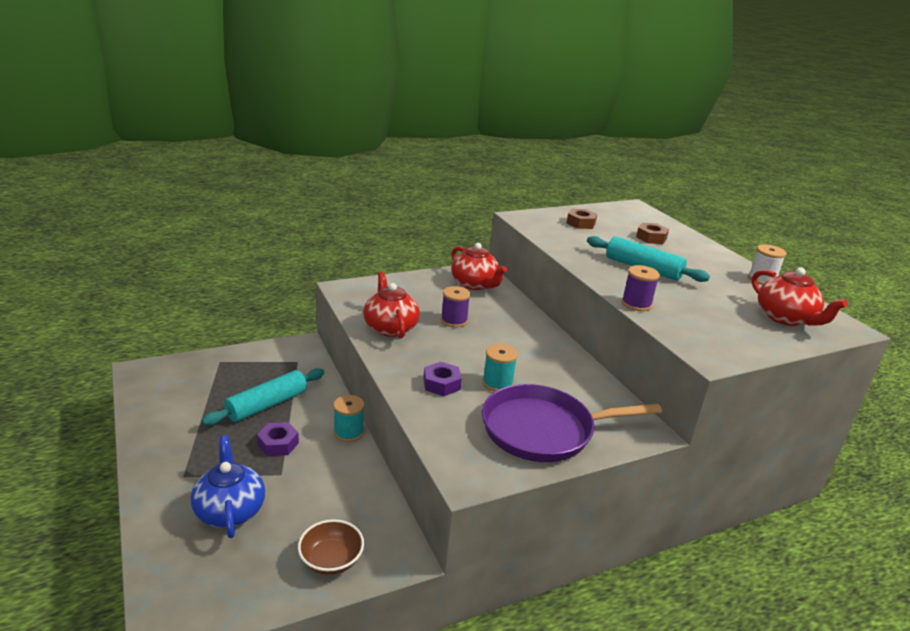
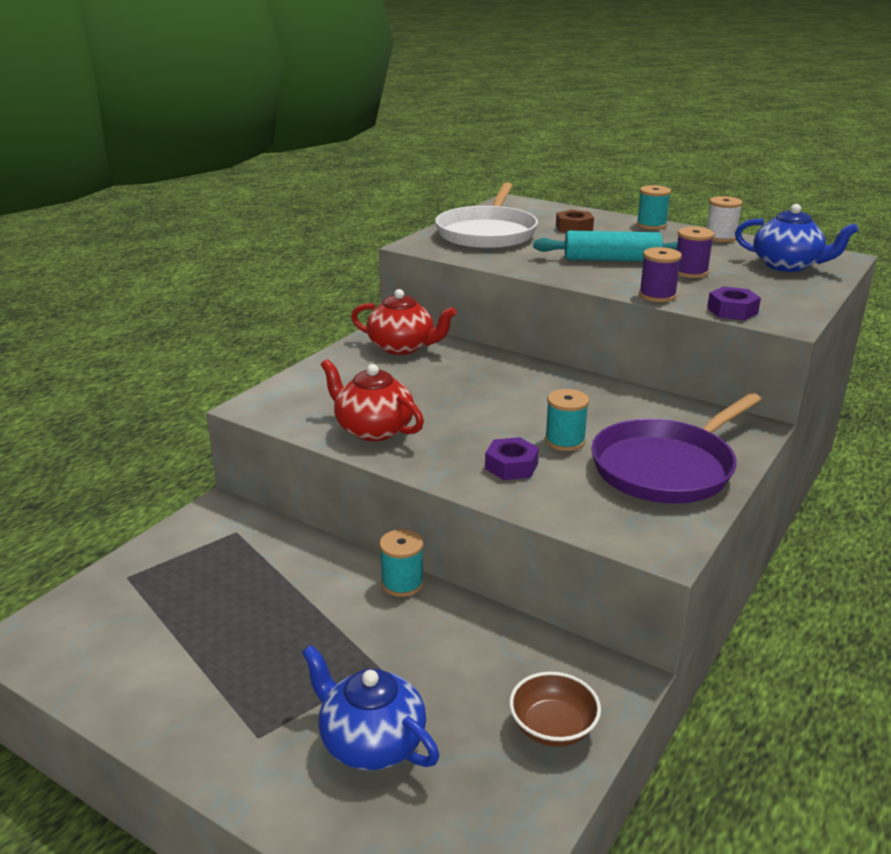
camera: 30 degrees left, 0 degrees up
(267, 405) = (262, 599): turquoise rolling pin -> none
(278, 444) = (334, 637): purple nut -> purple nut (732, 311)
(454, 321) = (433, 394): purple spool -> purple spool (690, 272)
(580, 223) = (487, 233): brown nut -> white pan
(717, 253) = (651, 225): none -> turquoise spool
(785, 318) = (787, 265): red teapot -> blue teapot

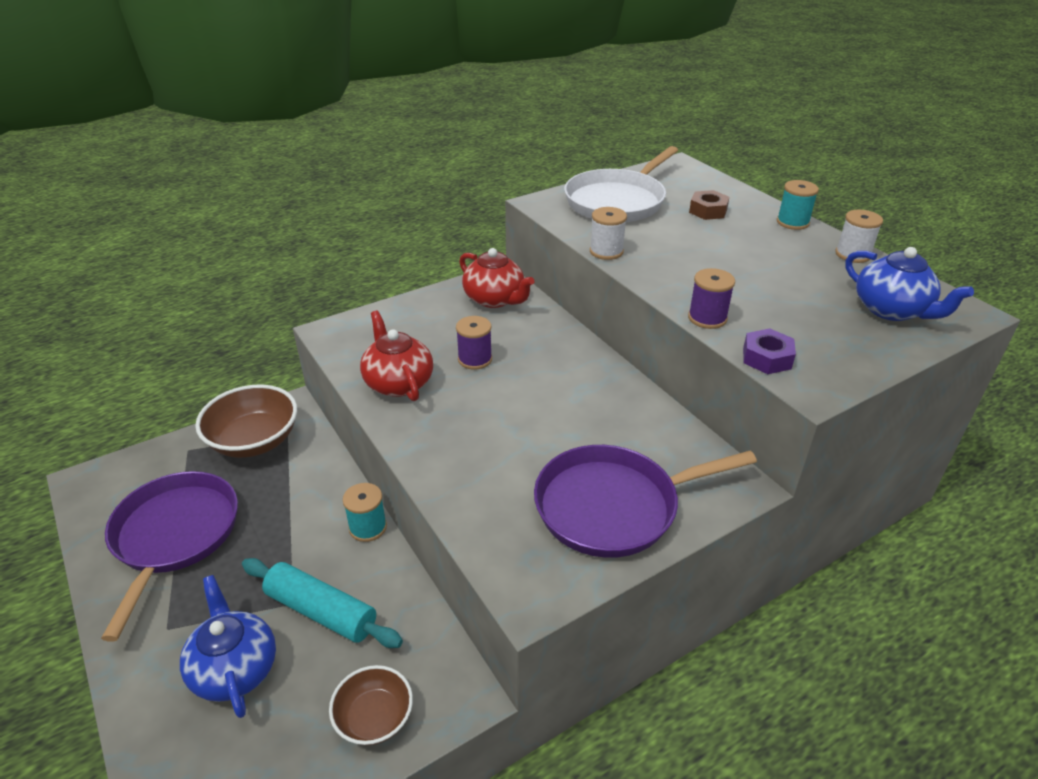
camera: 25 degrees right, 10 degrees up
(186, 655) = (174, 535): none -> purple pan
(203, 547) = (254, 441): none -> brown bowl
(511, 466) = (476, 458): purple nut -> none
(520, 268) = (606, 251): none -> white spool
(565, 441) = (546, 445): turquoise spool -> none
(611, 260) = (706, 260): turquoise rolling pin -> turquoise rolling pin (321, 612)
(690, 272) = (772, 295): purple spool -> purple spool (475, 359)

